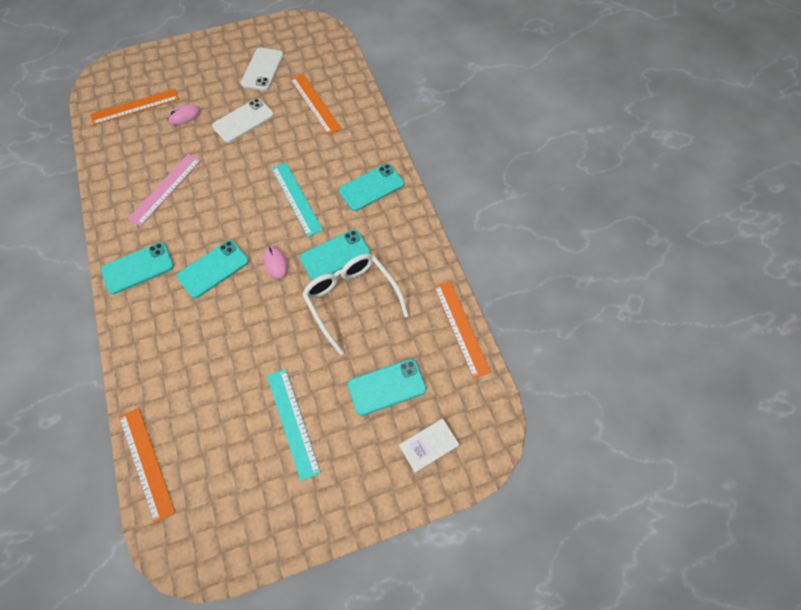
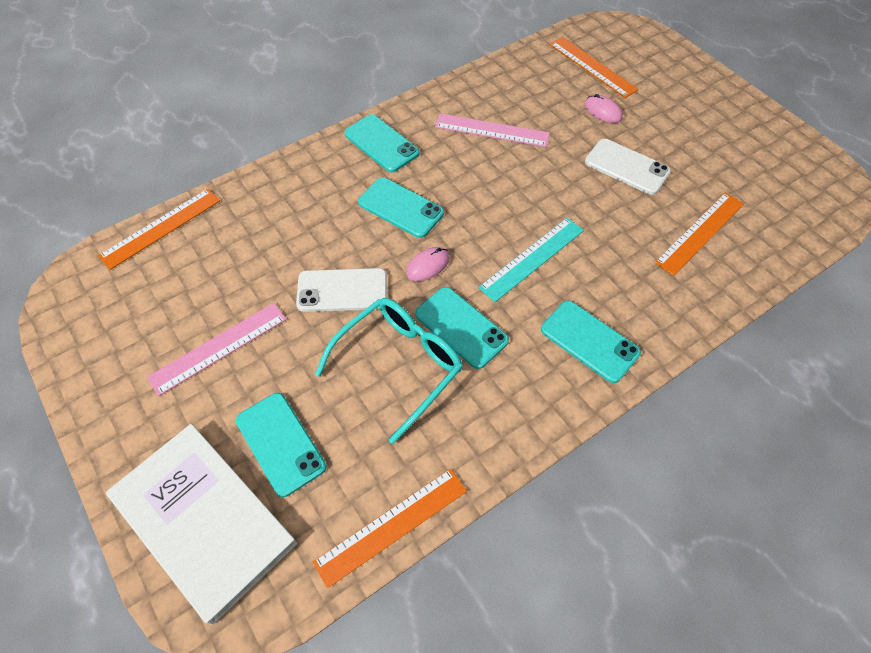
camera: 75 degrees right, 5 degrees down
(262, 69) = (722, 159): white phone -> white phone (342, 290)
(293, 422) = (219, 348): turquoise ruler -> pink ruler
(351, 300) = (399, 365): white glasses -> turquoise glasses
(429, 446) = (203, 520): white book -> white book, size x2.34

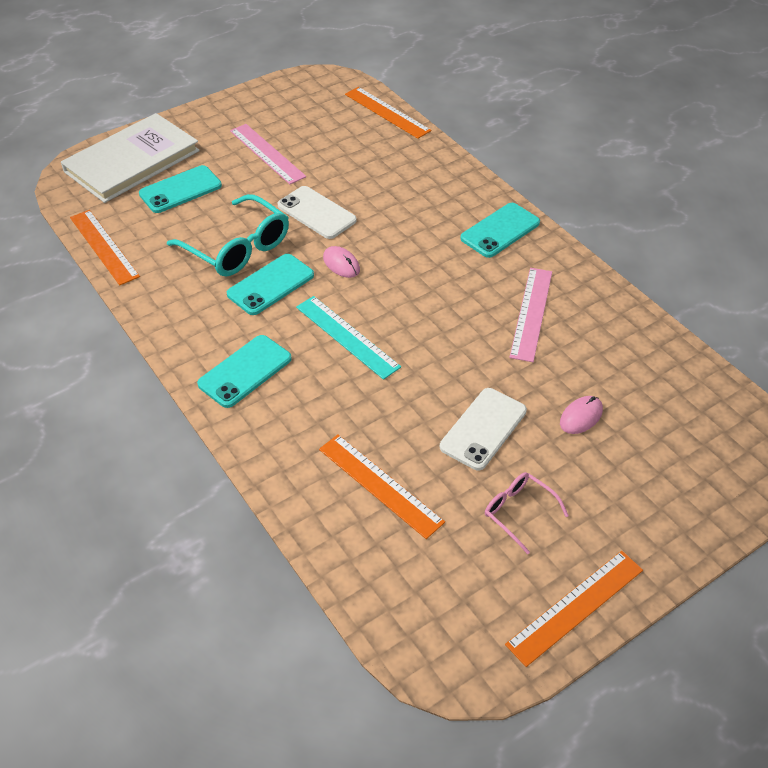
camera: 90 degrees right, 10 degrees down
(342, 290) = (316, 213): white phone -> white phone turned 45 degrees counterclockwise
(401, 208) = (413, 245): turquoise phone -> none
(592, 67) = (669, 414): orange ruler -> orange ruler (575, 606)
(702, 151) = (519, 512): none -> pink glasses

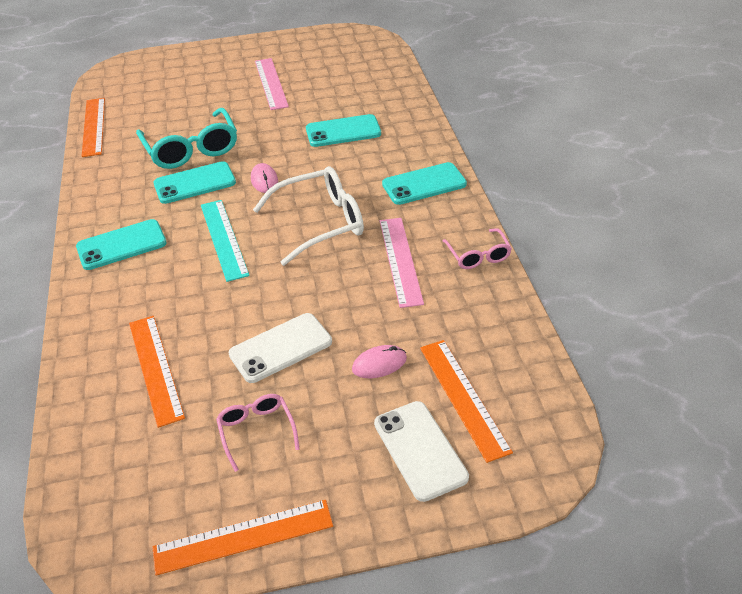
camera: 25 degrees right, 5 degrees down
(132, 161) = (163, 69): white book -> none
(180, 190) = (182, 97): turquoise phone -> turquoise phone (343, 131)
(316, 213) = (275, 136): white phone -> white phone (420, 450)
(387, 112) = (395, 70): orange ruler -> orange ruler (463, 397)
(430, 295) = (320, 223): none -> white glasses
(531, 313) = (400, 260): pink ruler -> pink ruler turned 45 degrees counterclockwise
(596, 290) = (478, 255): none -> pink glasses

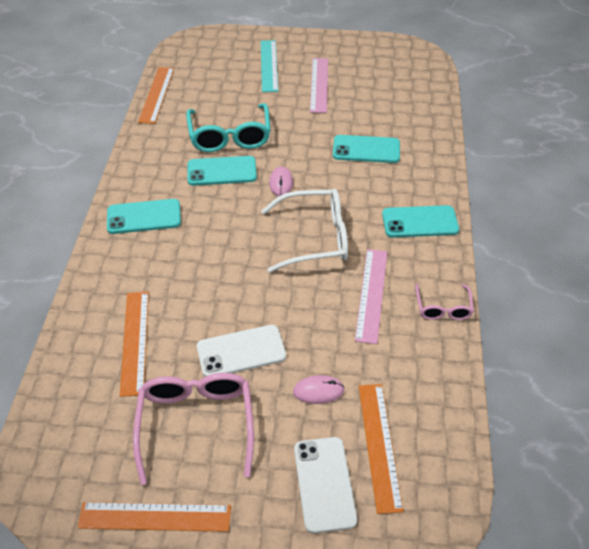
camera: 15 degrees right, 5 degrees up
(224, 239) = (228, 233): turquoise ruler -> turquoise ruler (269, 65)
(256, 431) = (196, 424): pink glasses -> pink glasses, size x1.84

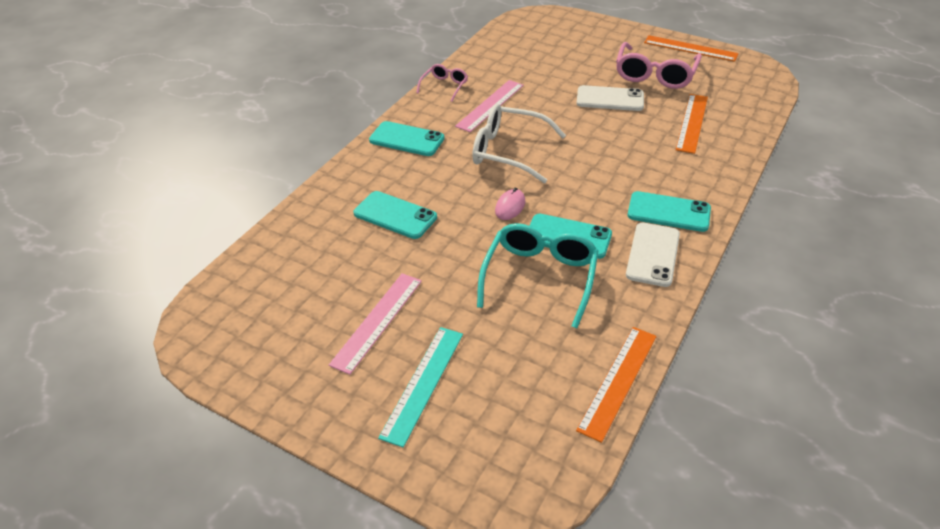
camera: 155 degrees left, 5 degrees down
(318, 391) = (565, 70): pink mouse -> none
(324, 484) = (585, 38): white phone -> white phone (653, 254)
(379, 445) = (542, 43): orange ruler -> none

